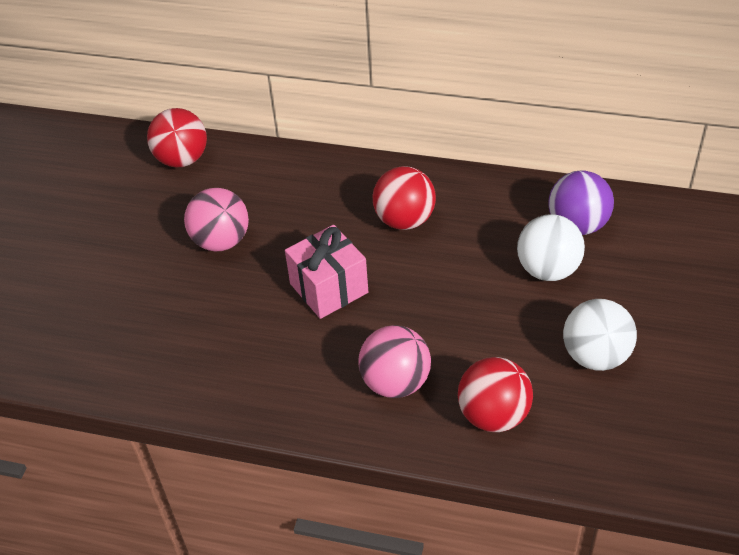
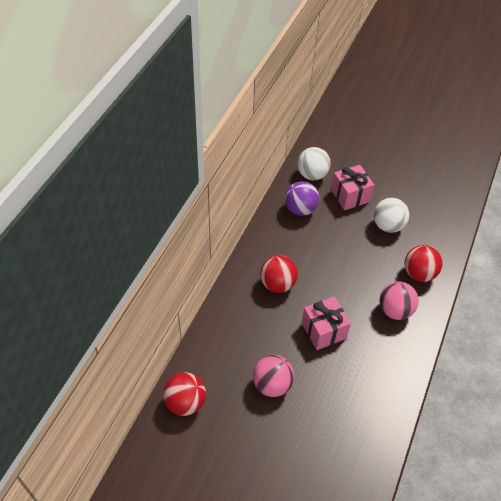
camera: 85 degrees left, 5 degrees up
(548, 269) = (329, 229): white ball -> white ball (312, 175)
(645, 290) = (350, 196): none -> pink gift

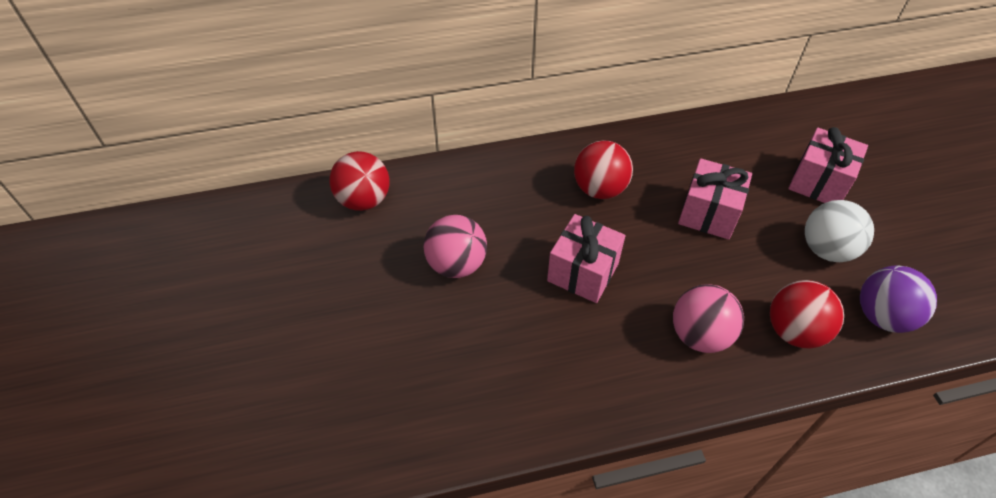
camera: 55 degrees right, 0 degrees up
(300, 209) = (732, 147): purple ball -> purple ball (882, 316)
(312, 175) = (798, 128): white ball -> none
(331, 252) = (708, 213): none -> pink gift

